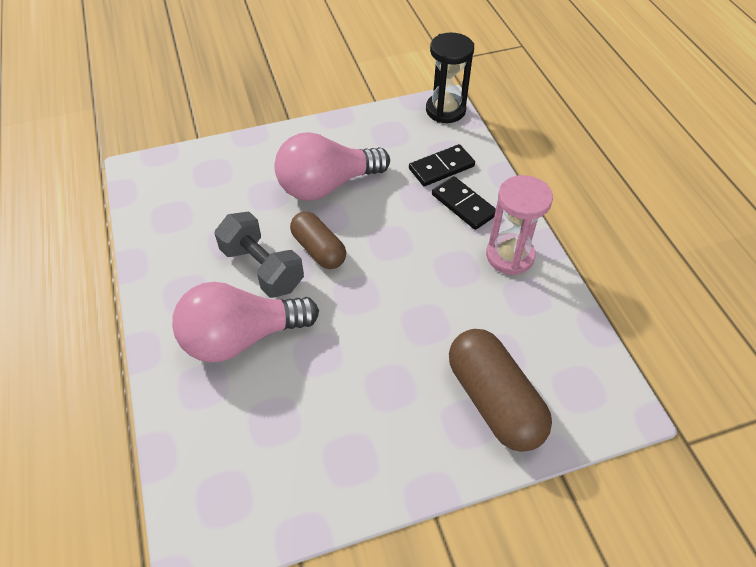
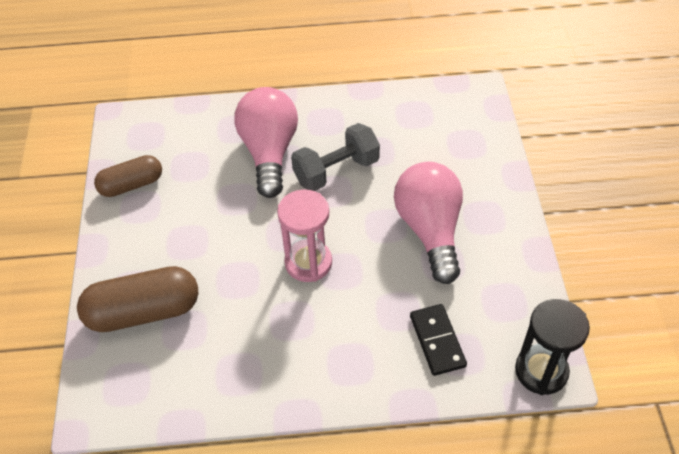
camera: 105 degrees right, 0 degrees up
(319, 249) = (346, 213): brown capsule -> brown capsule (131, 185)
(463, 205) = (374, 348): black domino -> none
(510, 256) = (292, 373): pink hourglass -> pink hourglass (308, 262)

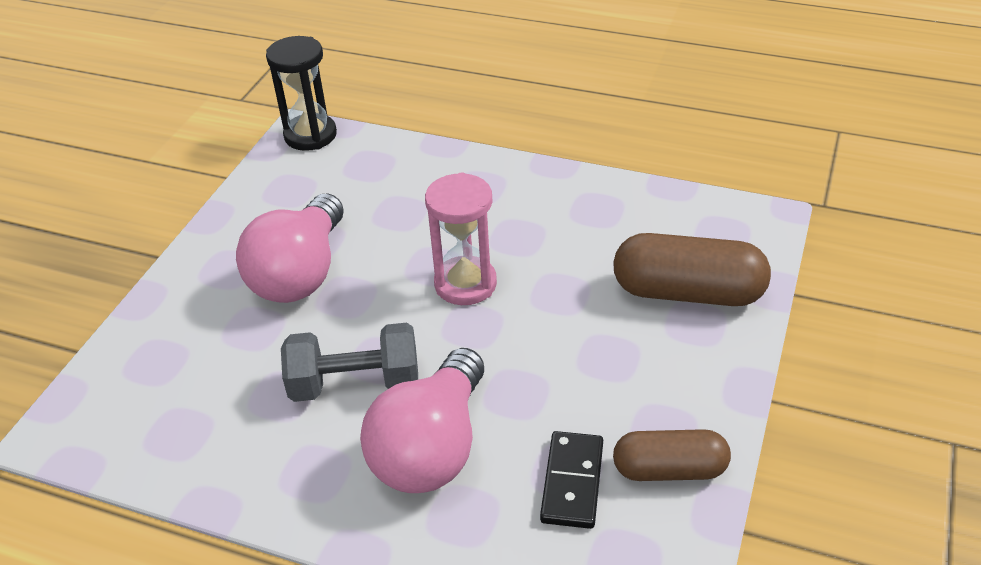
camera: 155 degrees left, 10 degrees down
(437, 341) = (382, 179): black domino -> black domino (572, 482)

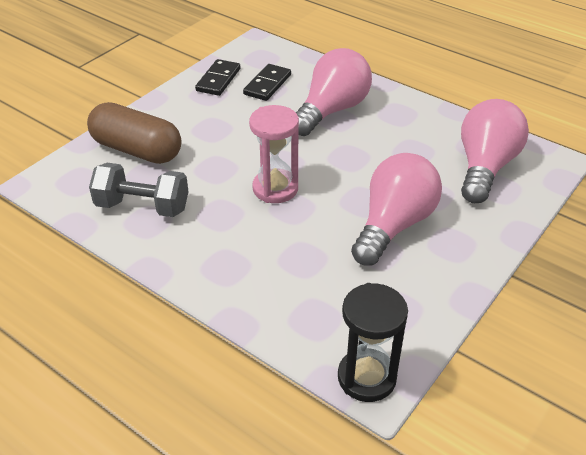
camera: 165 degrees left, 0 degrees up
(171, 393) = (484, 167): none -> pink light bulb
(355, 384) = (367, 147): grey dumbbell -> grey dumbbell (143, 206)
(669, 469) = (218, 80): brown capsule -> black domino

